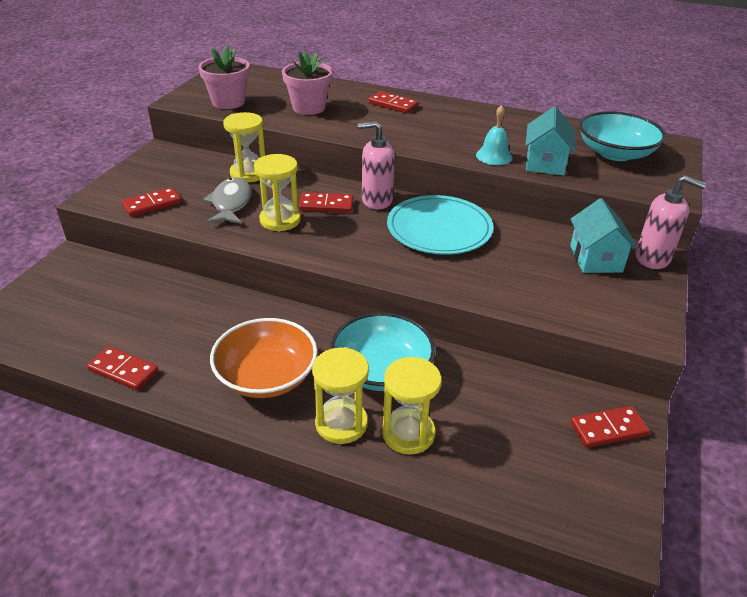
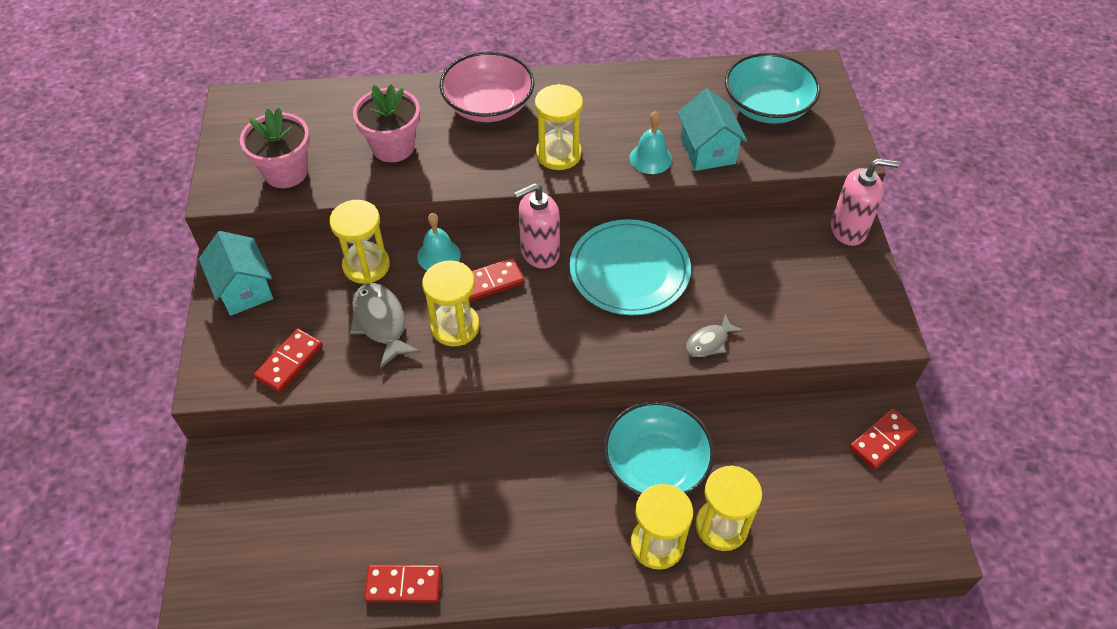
camera: 25 degrees left, 15 degrees up
(266, 376) = (552, 523): orange bowl -> none
(302, 182) = (439, 255): none -> turquoise bell
(393, 105) = (488, 105): red domino -> pink bowl
(423, 137) = (558, 154): none -> yellow hourglass
(474, 288) = (709, 342): none -> grey fish
(595, 259) = (799, 252): turquoise house -> turquoise house (244, 289)

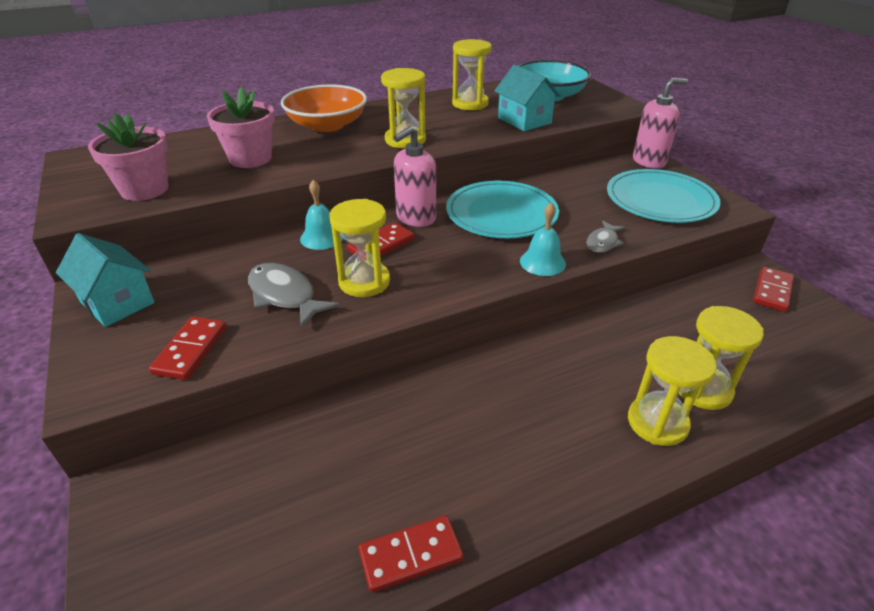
camera: 20 degrees left, 15 degrees down
(366, 265) = (251, 258): yellow hourglass -> yellow hourglass (470, 104)
(488, 105) = (327, 125): pink bowl -> orange bowl
(650, 158) = (483, 131): turquoise bell -> turquoise bell (542, 262)
(656, 464) = (607, 357): turquoise bowl -> none
(815, 297) = (660, 200): none -> turquoise plate

